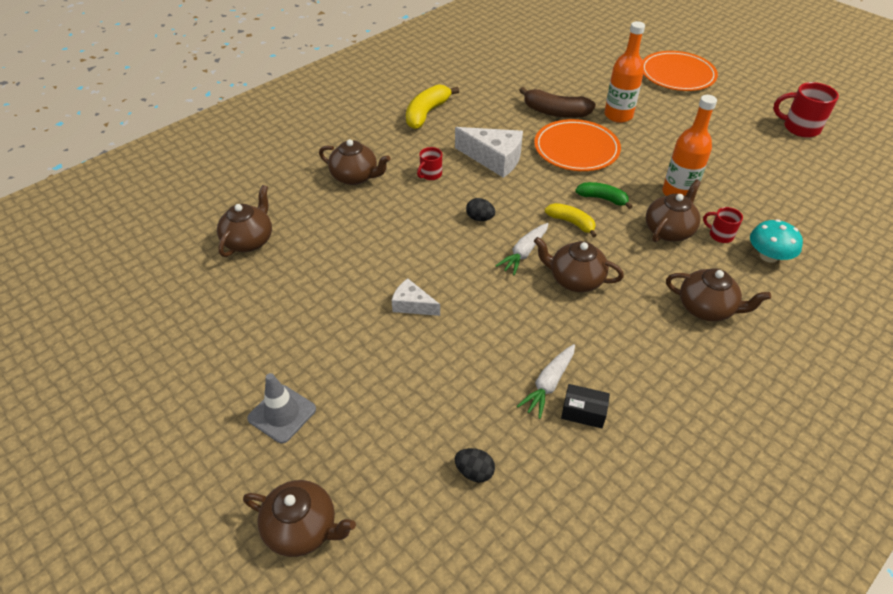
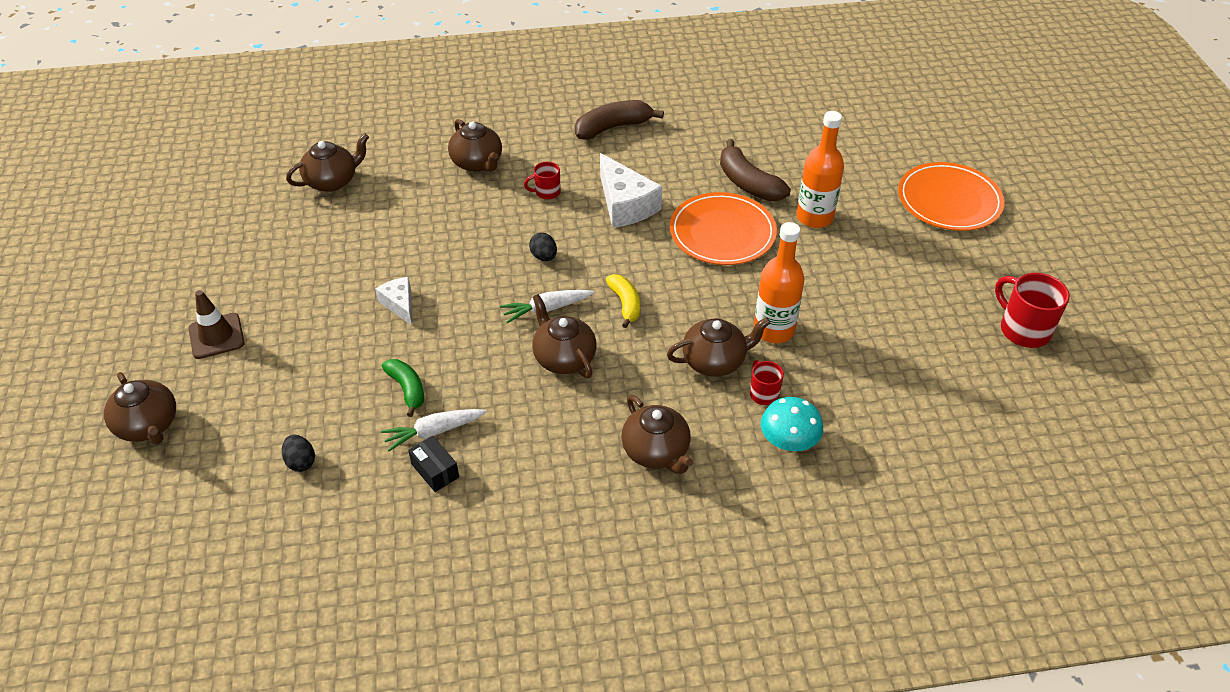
camera: 35 degrees right, 0 degrees up
(282, 414) = (216, 336): grey traffic cone -> brown traffic cone
(426, 113) = (613, 127): yellow banana -> brown banana
(602, 199) = (686, 296): green banana -> green banana (407, 389)

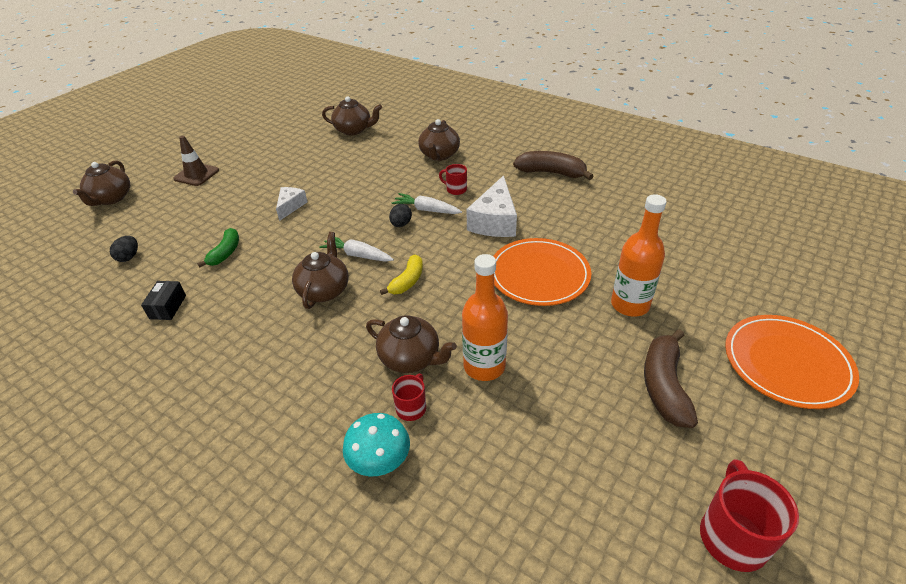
camera: 45 degrees right, 5 degrees down
(433, 432) = (200, 285): white carrot -> white carrot (426, 210)
(656, 452) = (285, 392): brown teapot -> none
(748, 183) = (604, 253): brown banana -> brown banana (664, 386)

